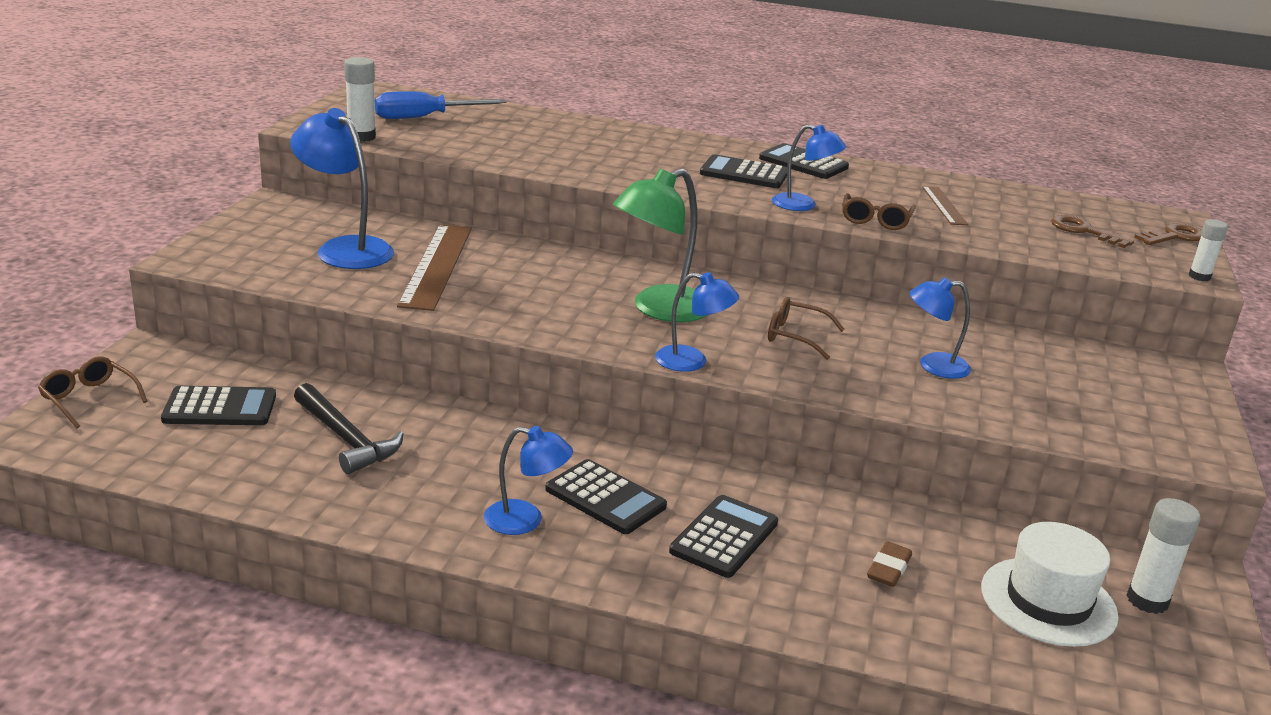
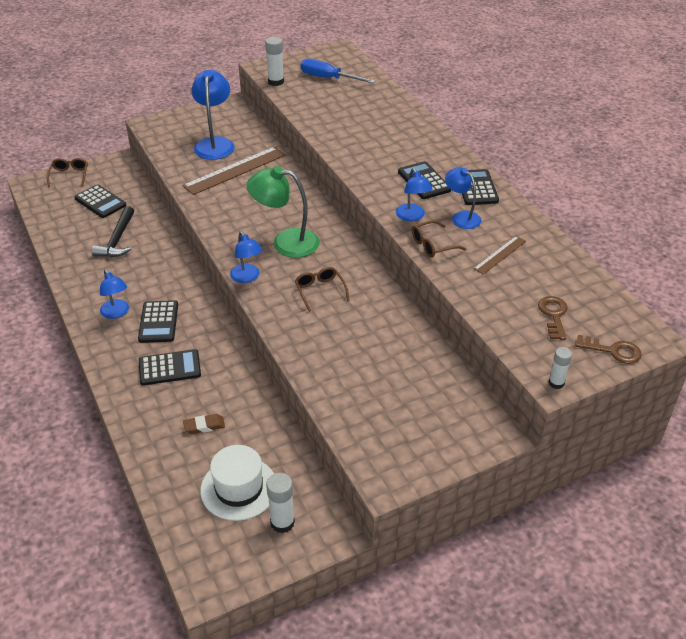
camera: 50 degrees right, 15 degrees up
(933, 365) = (355, 345): blue lamp -> blue lamp (461, 217)

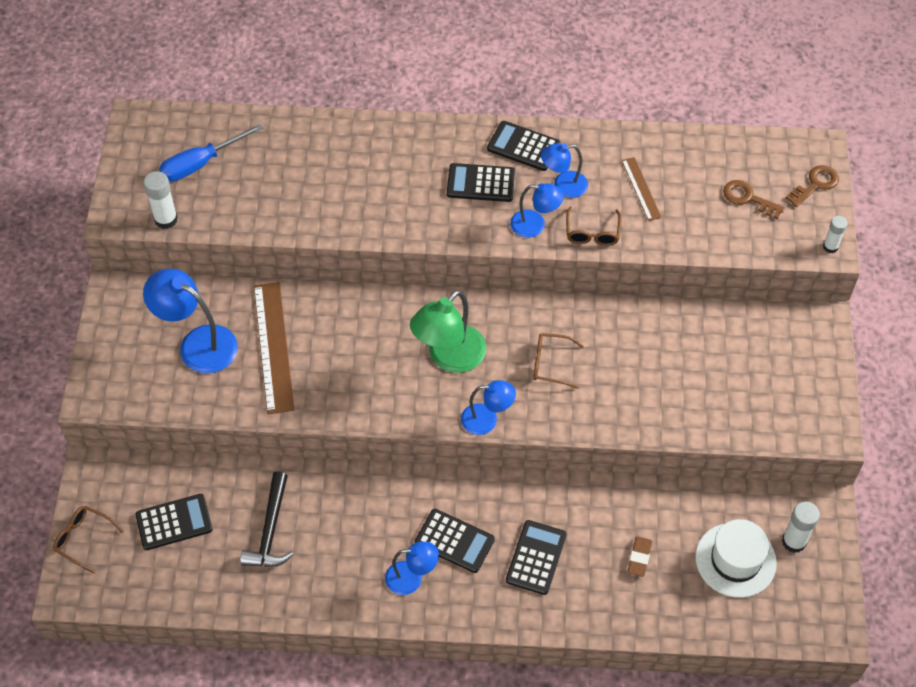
camera: 60 degrees left, 15 degrees up
(117, 240) = (270, 530): black hammer -> black hammer turned 60 degrees clockwise

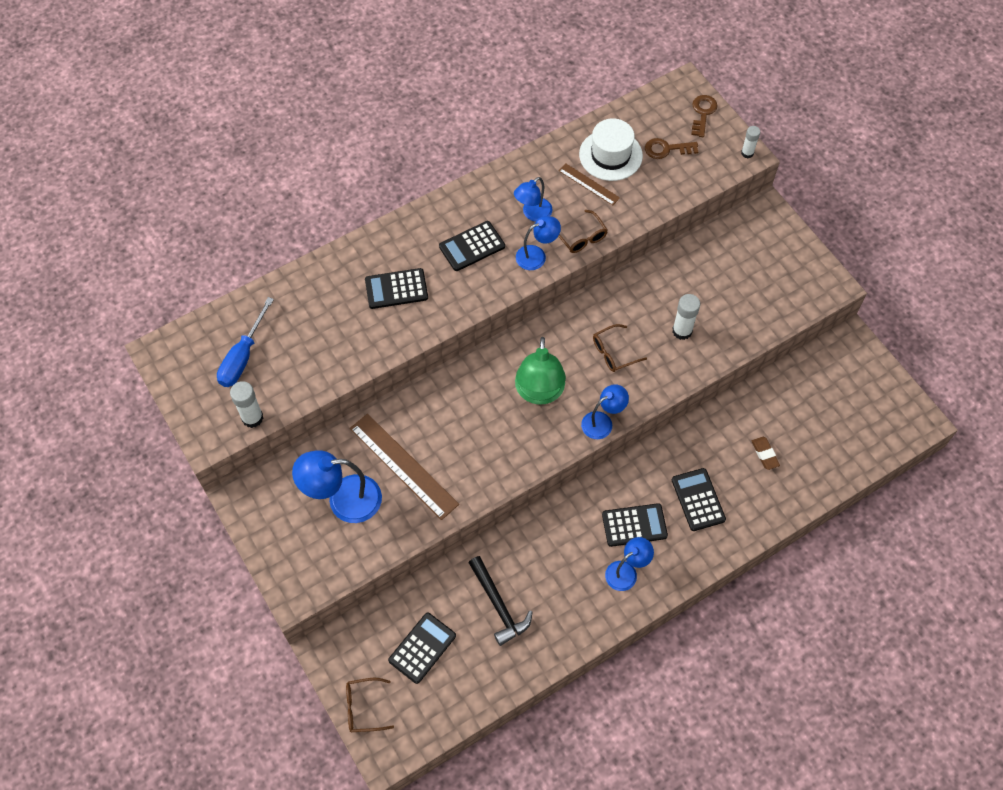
camera: 35 degrees left, 5 degrees up
(523, 147) = (480, 200): black calculator -> black calculator (396, 289)
(735, 560) = (825, 414): white hat -> white hat (610, 155)
(794, 541) = (851, 377): white glue stick -> white glue stick (682, 331)

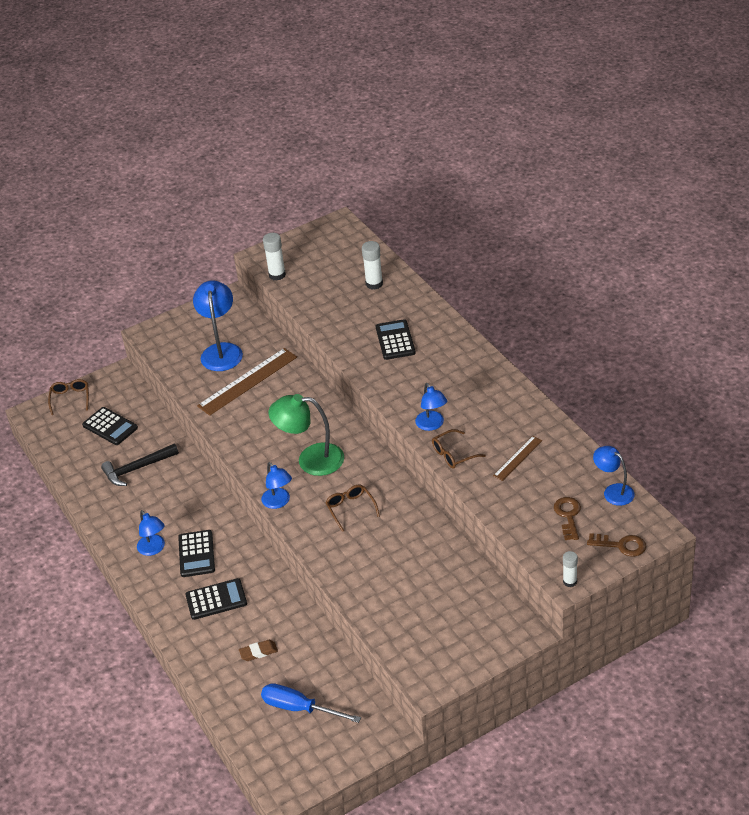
camera: 95 degrees right, 20 degrees down
(243, 356) = (332, 264): blue screwdriver -> blue screwdriver (299, 708)
(472, 246) = (441, 383): black calculator -> none
(533, 214) = (479, 420): blue lamp -> blue lamp (613, 491)
(610, 155) = (556, 473): white hat -> none
(682, 331) = (374, 558): white glue stick -> white glue stick (374, 284)

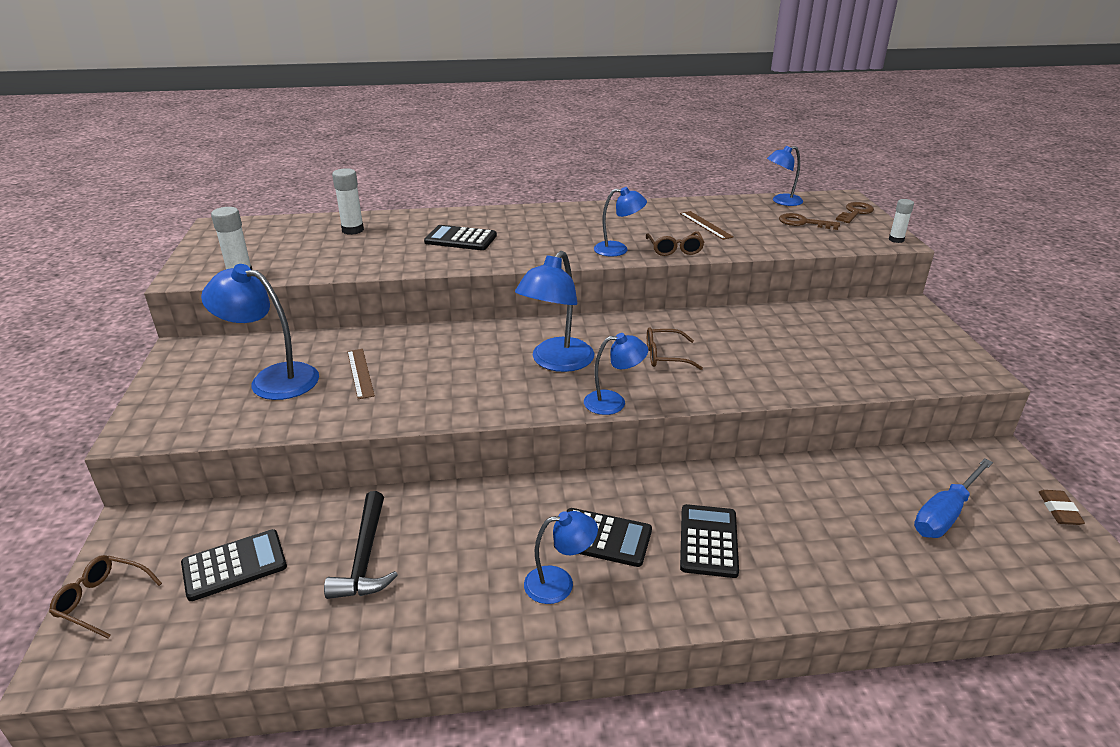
camera: 70 degrees left, 10 degrees down
(247, 381) = (360, 373): brown ruler -> brown ruler, size x0.53
(258, 652) = (830, 525): brown eraser -> brown eraser (1059, 510)
(311, 459) = (556, 362): green lamp -> blue lamp

